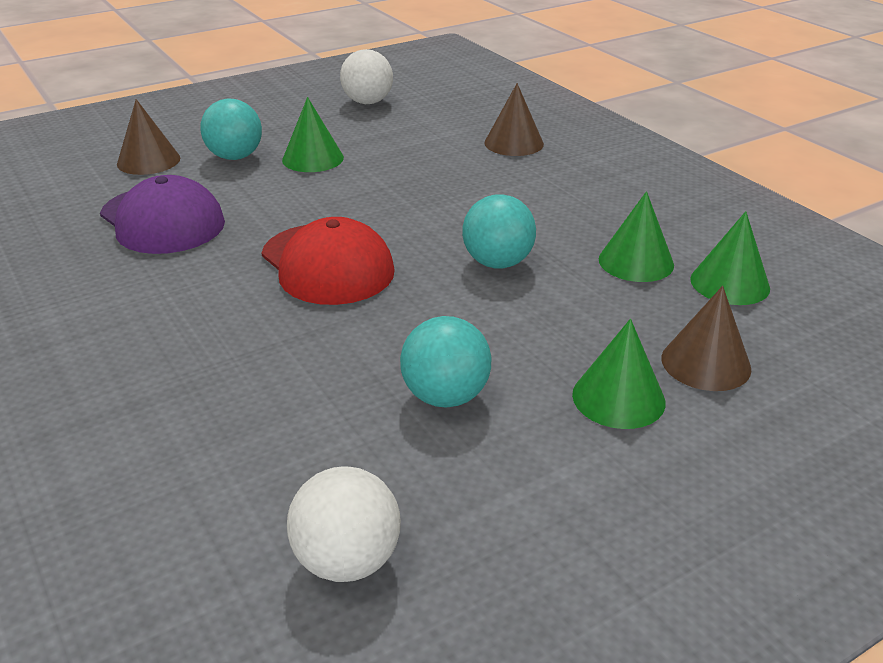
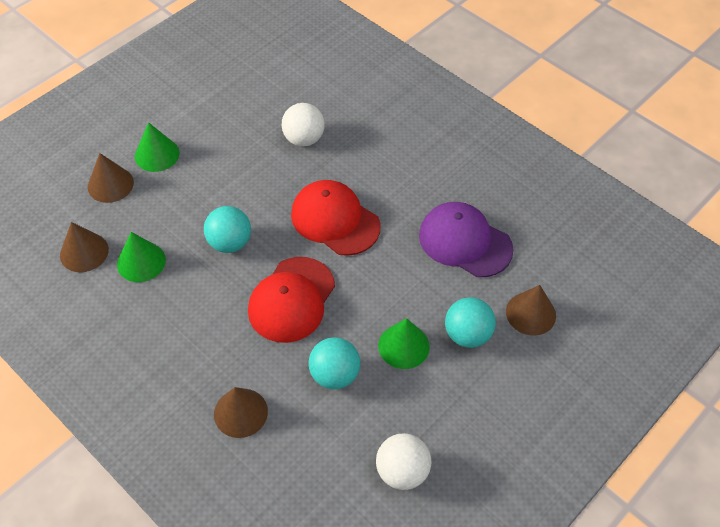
camera: 165 degrees right, 20 degrees up
(347, 560) = (258, 66): white ball -> white ball (304, 139)
(427, 204) = (292, 299): none -> red cap
(445, 396) = (239, 140): turquoise ball -> turquoise ball (335, 375)
(729, 283) = (84, 252): green cone -> brown cone

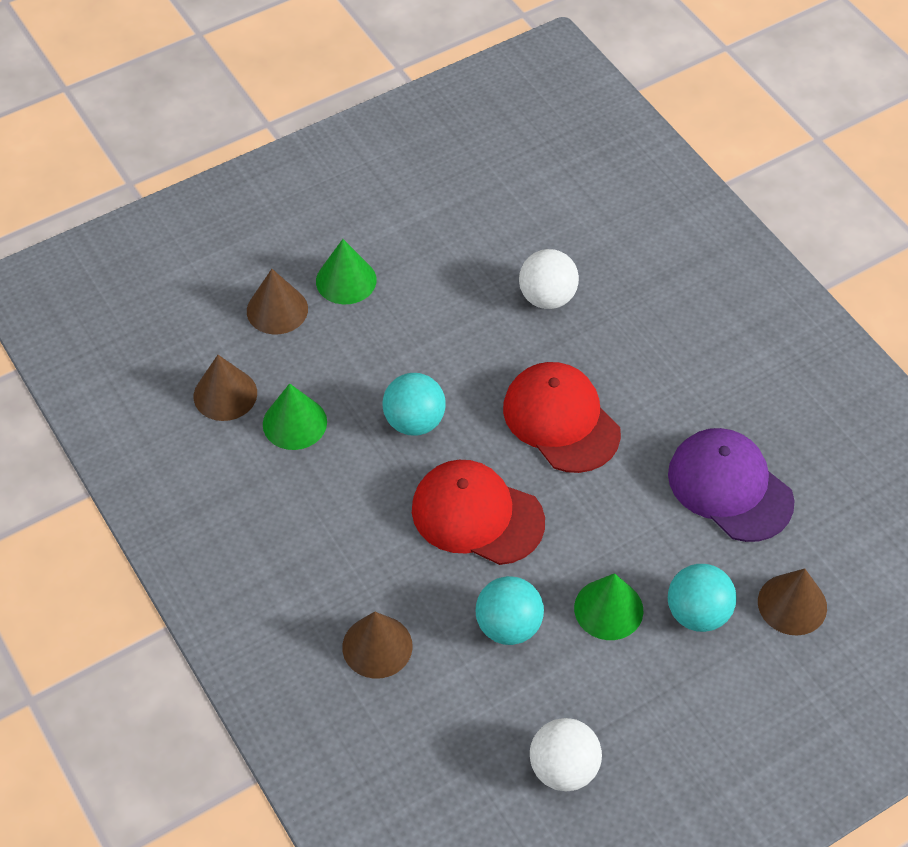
camera: 15 degrees right, 0 degrees up
(292, 299) = (477, 515): red cap -> red cap turned 75 degrees clockwise

